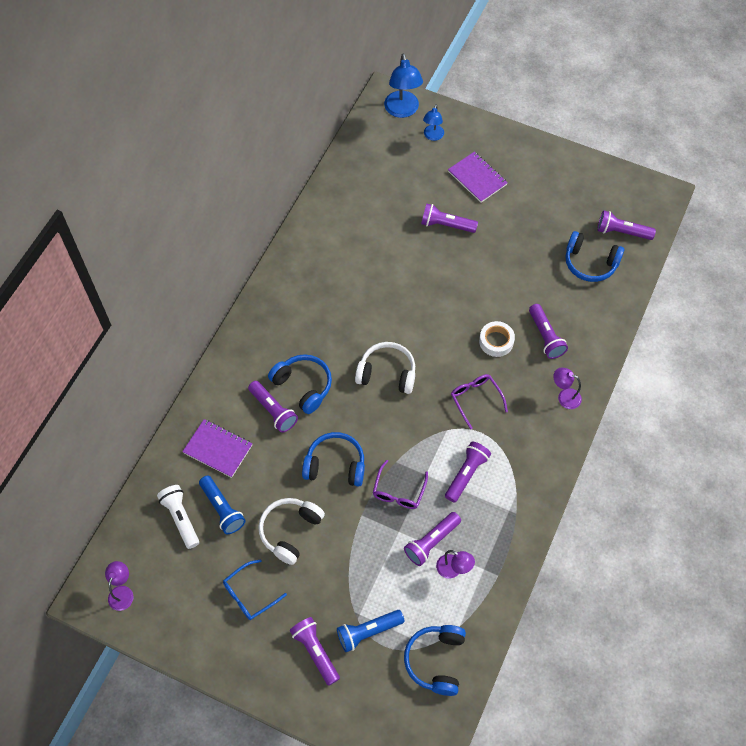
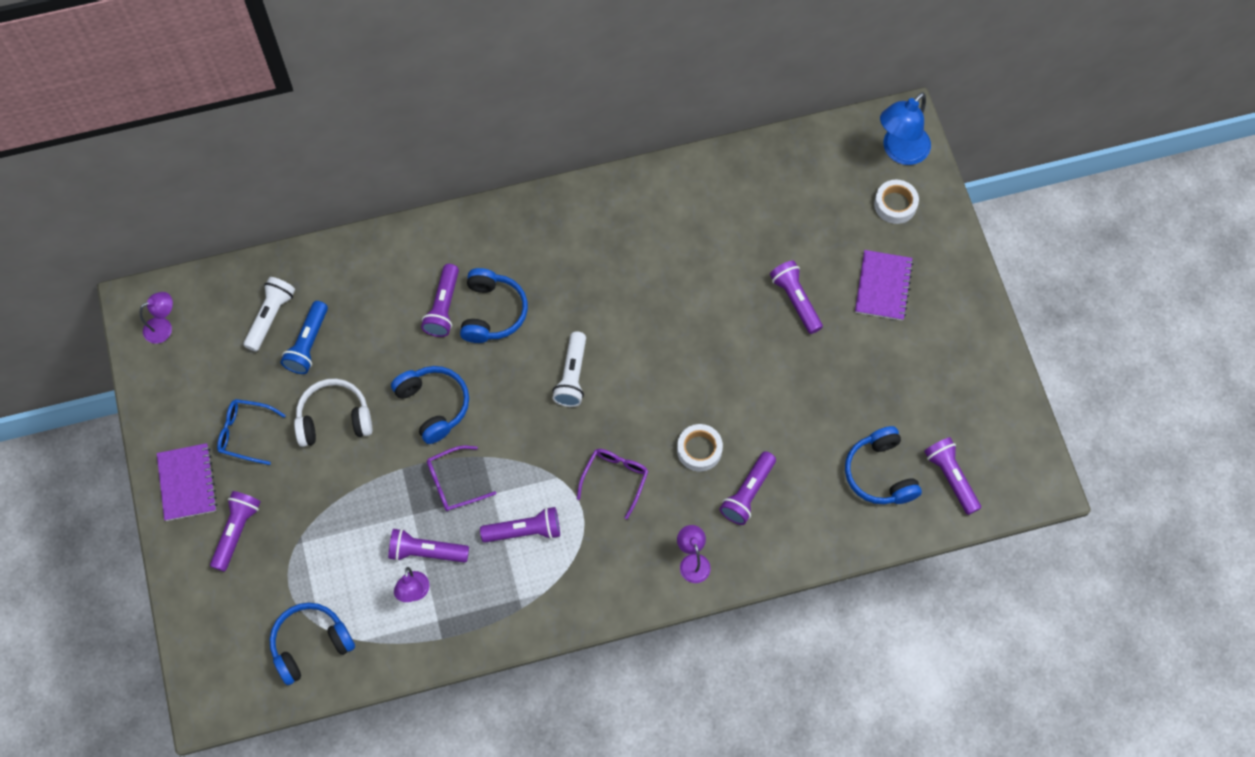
camera: 50 degrees right, 5 degrees up
(218, 449) = (364, 292): purple notebook -> purple notebook (187, 483)
(368, 632) = (291, 563): blue flashlight -> none
(387, 373) = (572, 376): white headphones -> white flashlight
(432, 136) = (895, 204): blue lamp -> white tape

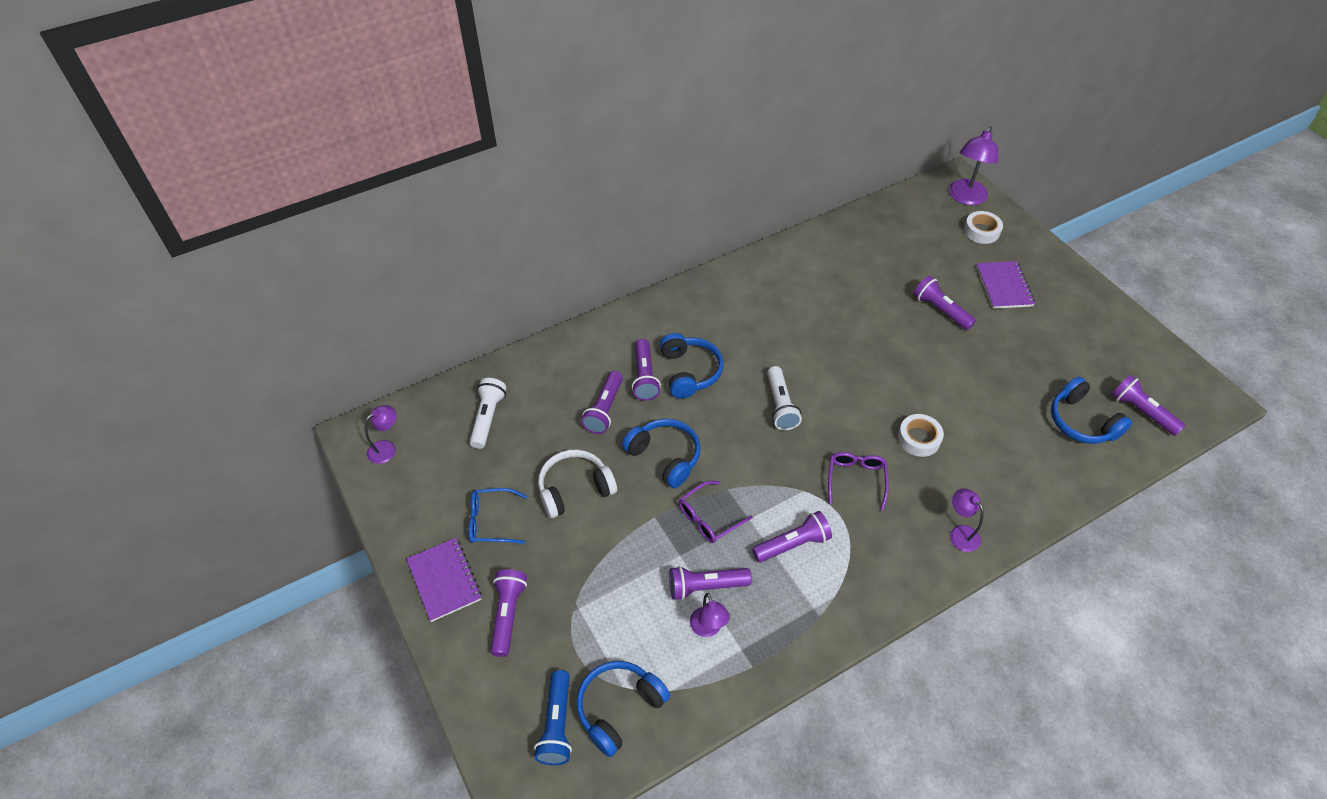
camera: 15 degrees left, 15 degrees down
(308, 344) = (530, 432): blue flashlight -> blue flashlight (557, 724)
(748, 493) = (978, 463): purple flashlight -> purple flashlight (604, 409)
(900, 152) = (965, 198): blue lamp -> purple lamp

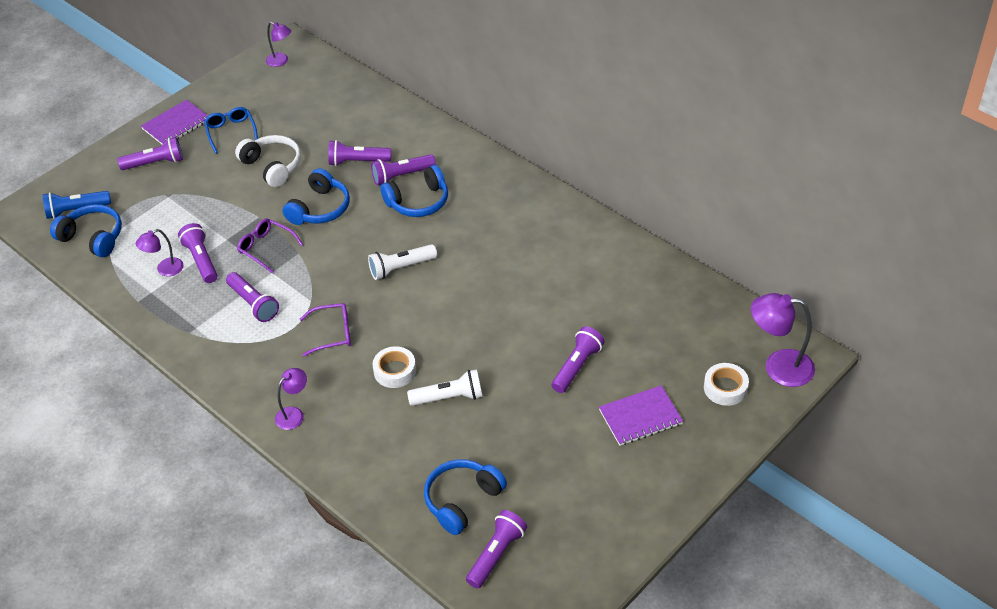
camera: 75 degrees right, 5 degrees down
(488, 418) = (326, 101): white flashlight -> white flashlight (449, 397)

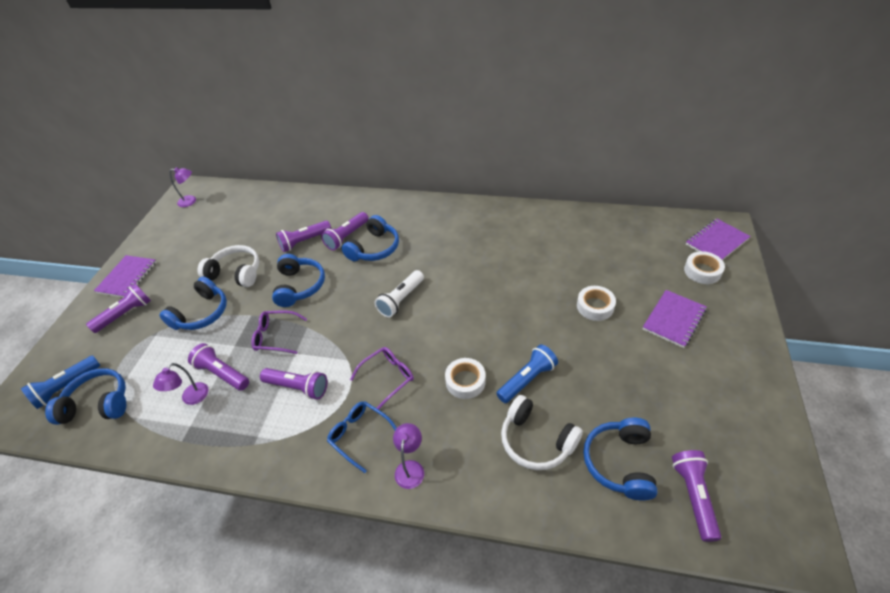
camera: 30 degrees left, 0 degrees up
(218, 194) = (201, 313): none -> blue headphones
(231, 132) = (182, 263): blue glasses -> blue glasses (360, 435)
(410, 448) = (536, 441): none -> white headphones
(449, 397) = (527, 380): white flashlight -> blue flashlight
(577, 366) = (595, 306): purple flashlight -> white tape
(778, 367) = (716, 242): purple lamp -> purple notebook

